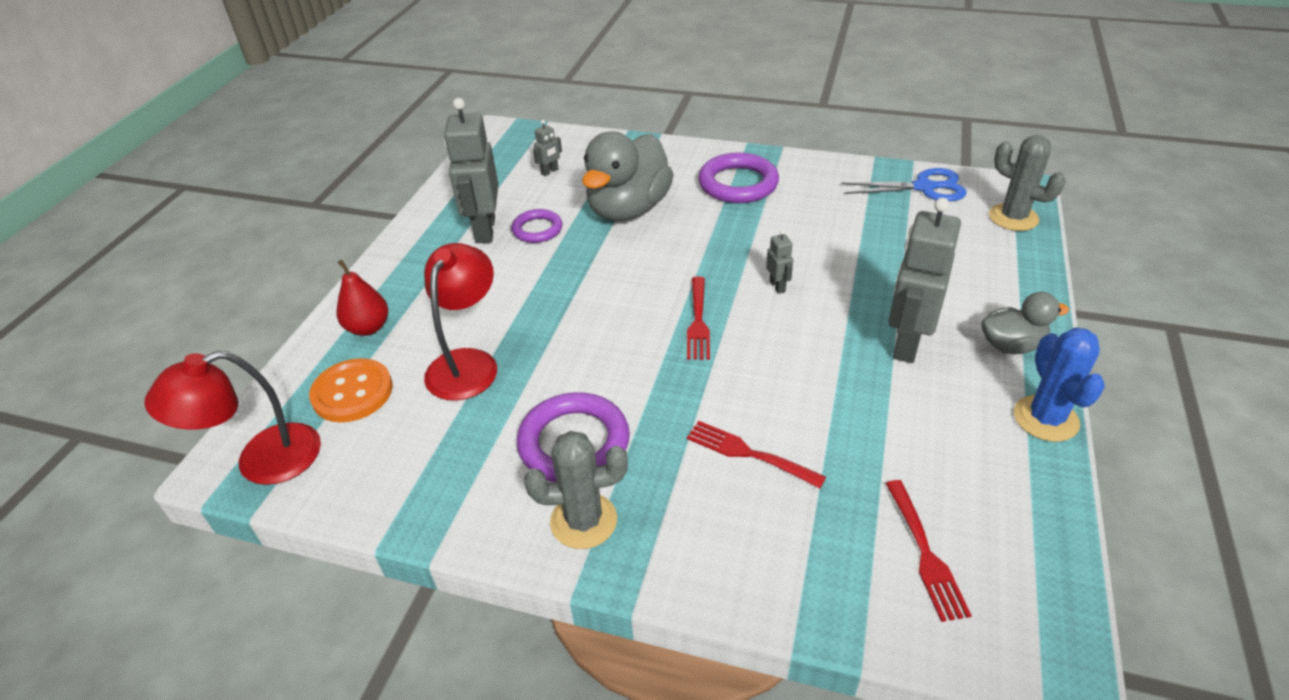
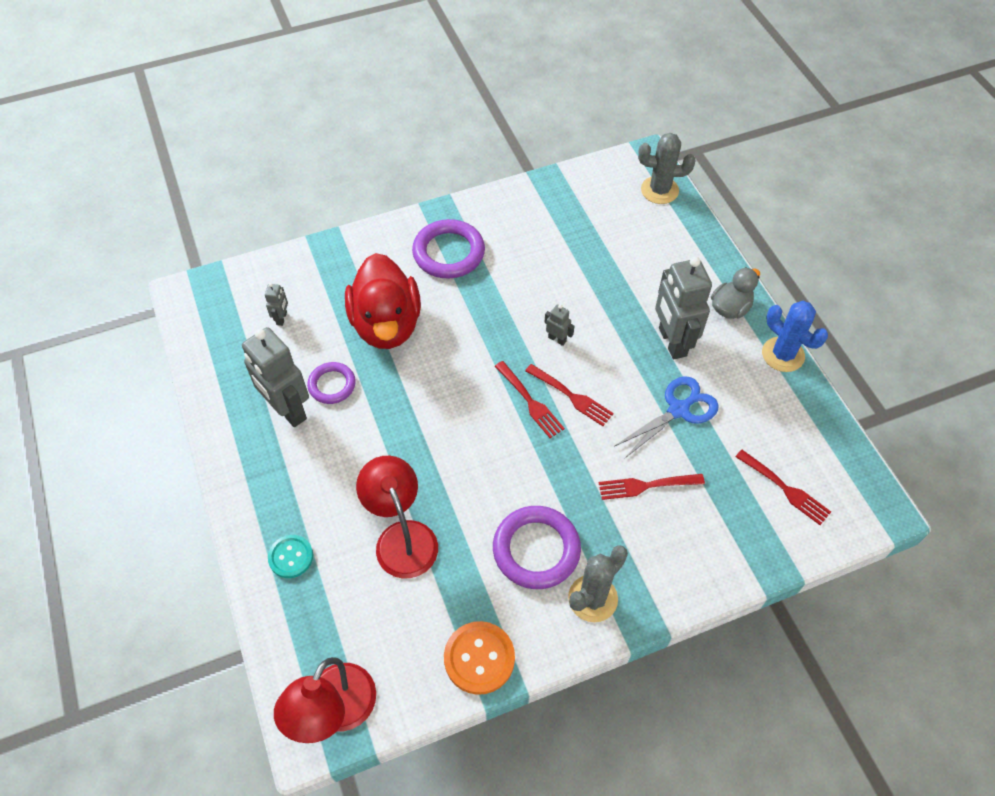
camera: 40 degrees left, 15 degrees up
(352, 392) = (341, 616): orange button -> orange button (479, 658)
(368, 328) = (291, 557): red pear -> turquoise button
(628, 209) = (386, 324): grey duck -> red duck
(745, 337) = (571, 396): none -> red fork
(924, 187) = (583, 189): blue scissors -> blue scissors (678, 410)

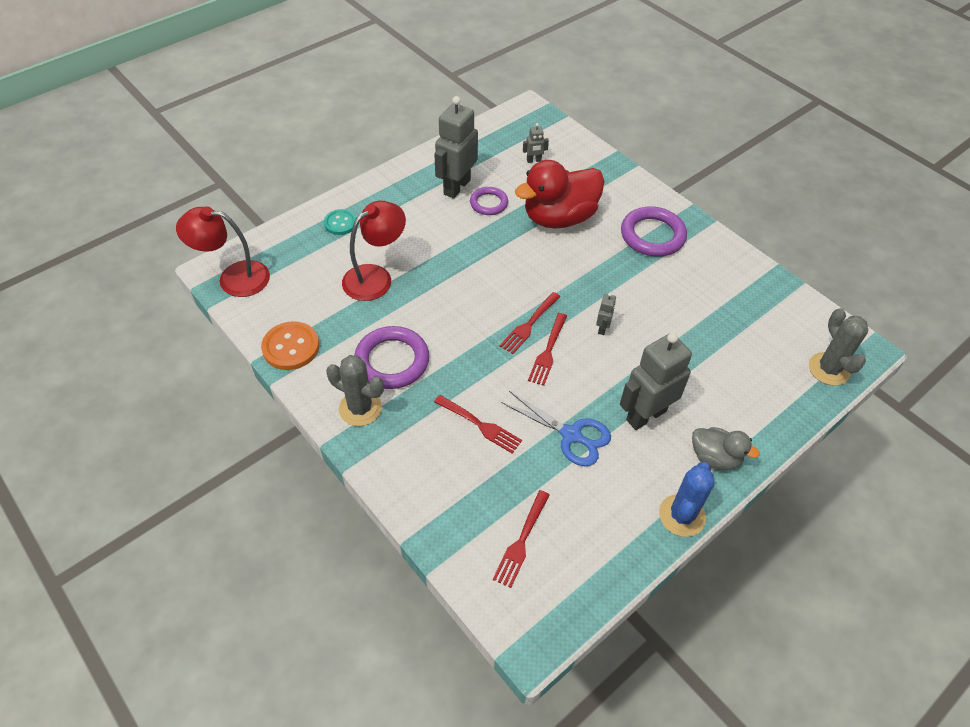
camera: 70 degrees right, 5 degrees down
(646, 486) = (480, 425): red fork -> red fork turned 150 degrees clockwise

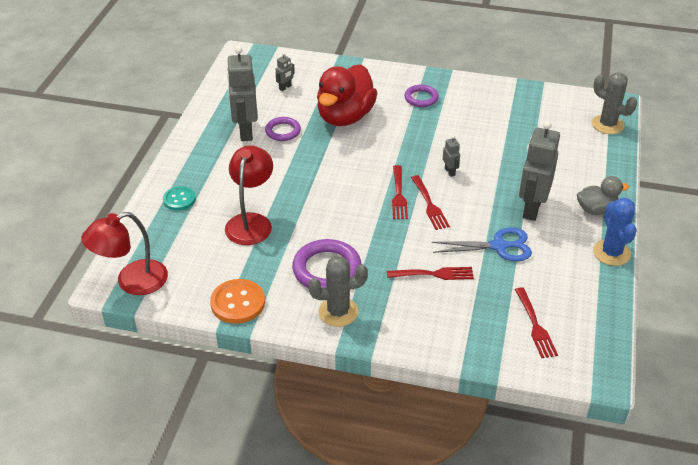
camera: 35 degrees left, 10 degrees down
(652, 235) = (421, 98): purple ring -> purple ring, size x0.60

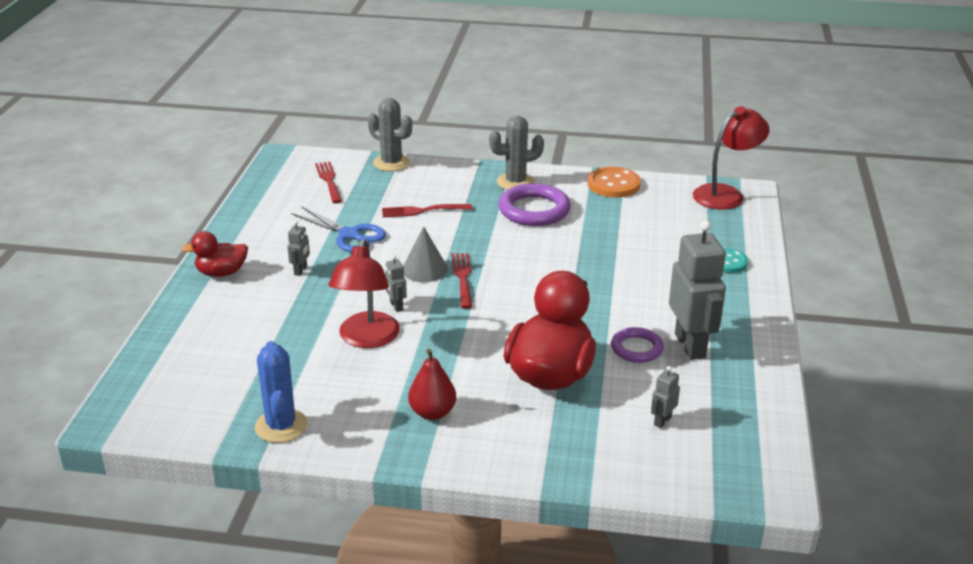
camera: 175 degrees right, 10 degrees down
(251, 222) = (631, 245): red lamp -> red lamp (367, 339)
(421, 98) = (432, 412): purple ring -> red pear
(429, 205) = (424, 269): red fork -> grey cone
(498, 246) = (349, 235): blue scissors -> blue scissors turned 135 degrees counterclockwise
(531, 208) = (301, 270): grey robot -> grey robot, size x0.44
(596, 210) = (221, 273): grey duck -> red duck
(607, 125) = (144, 382): grey cactus -> grey cactus (391, 163)
(611, 253) = (226, 234): blue cactus -> blue cactus (281, 426)

